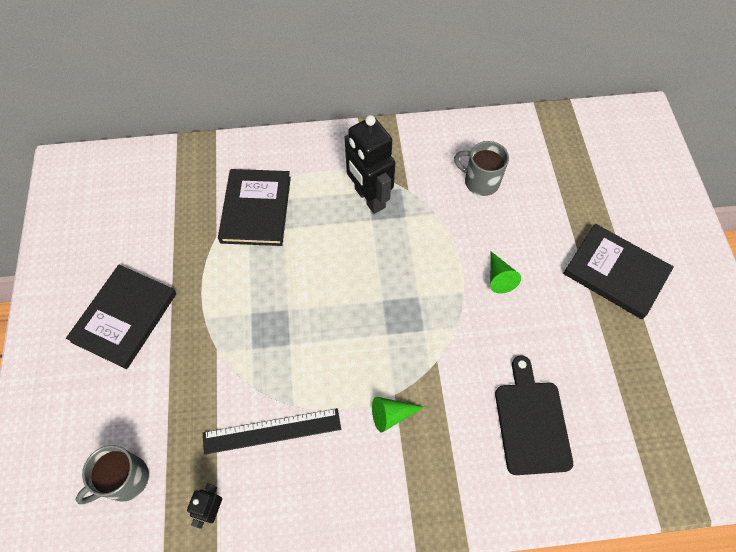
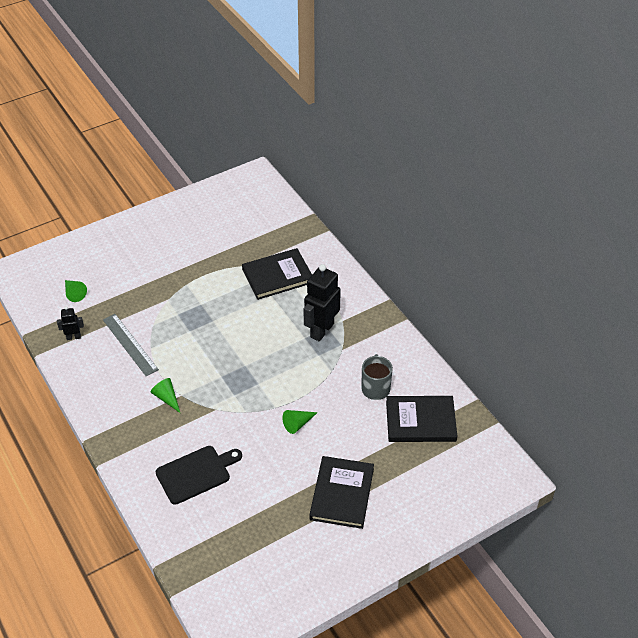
camera: 65 degrees right, 15 degrees down
(124, 317) = (168, 249): black book -> black book (420, 421)
(125, 479) = (74, 293): grey mug -> green cone
(272, 431) = (130, 344): black ruler -> grey ruler

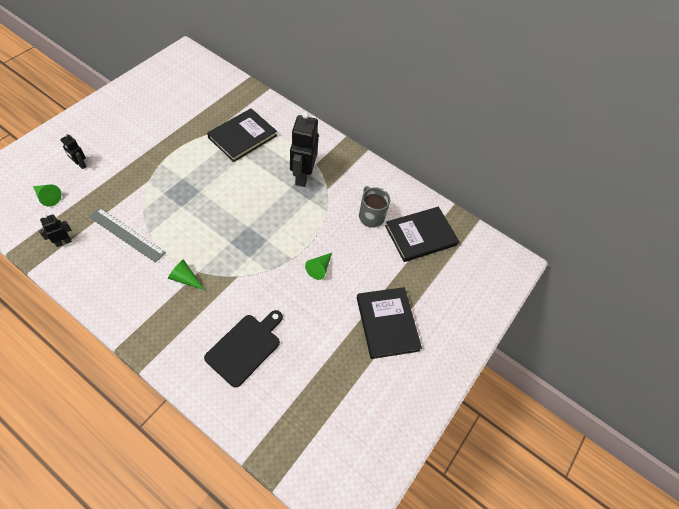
camera: 30 degrees left, 10 degrees up
(112, 269) = (80, 164): none -> black robot

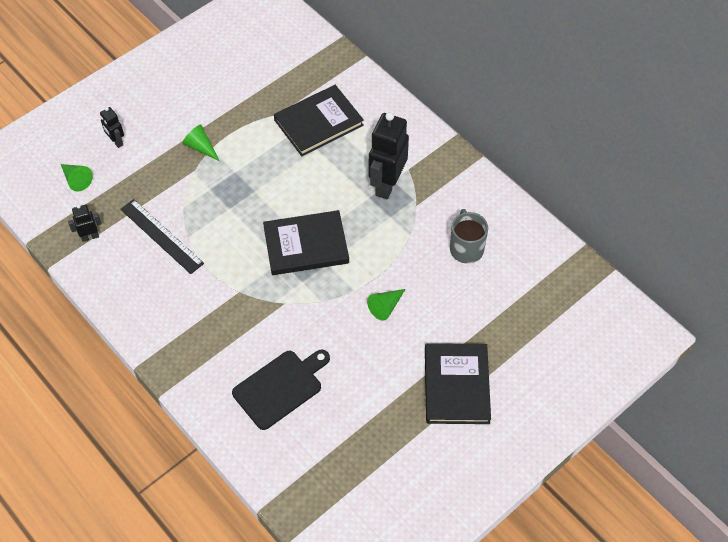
camera: 20 degrees right, 0 degrees up
(126, 234) = (161, 236): grey ruler -> black ruler
(185, 278) = (222, 298): green cone -> green cone (201, 147)
(420, 235) = (527, 281): black book -> black book (306, 245)

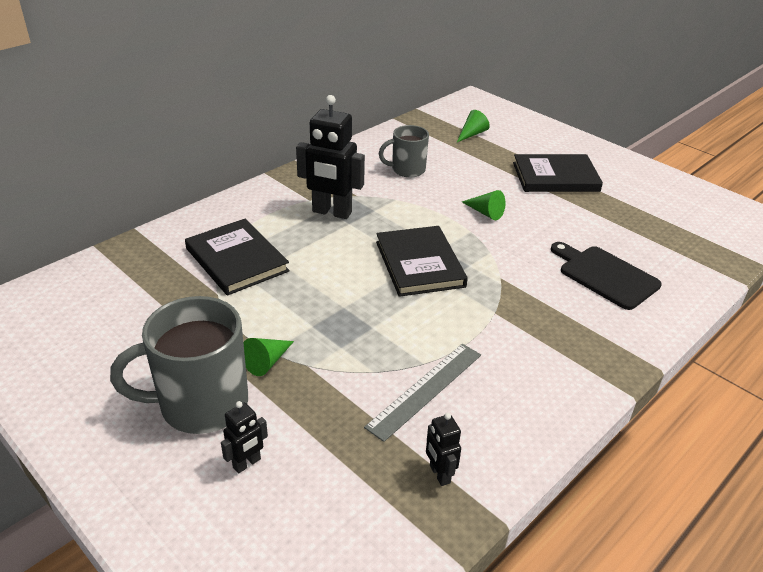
camera: 95 degrees left, 20 degrees down
(76, 179) = (326, 510): green cone -> green cone (472, 134)
(161, 236) = (426, 390): black ruler -> grey ruler
(167, 116) = (201, 404): none -> grey mug

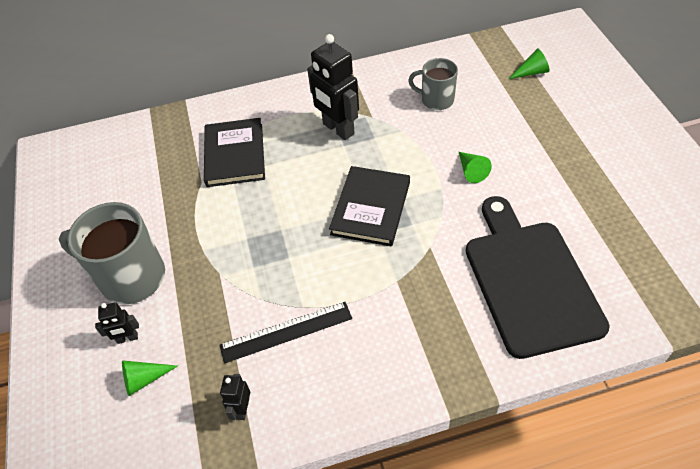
camera: 35 degrees right, 15 degrees up
(267, 362) = (194, 259): green cone -> green cone (144, 379)
(426, 390) = (286, 332): grey ruler -> black ruler
(555, 177) = (575, 149): black book -> none
(605, 275) = (530, 281): black cutting board -> black cutting board, size x1.64

